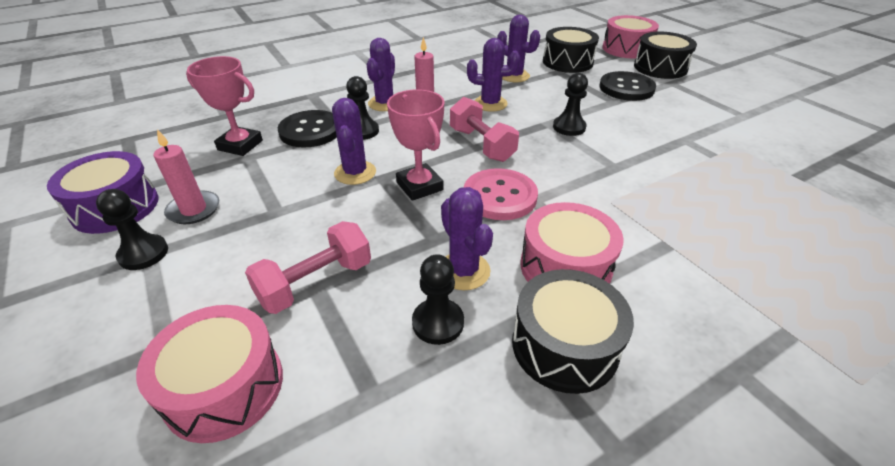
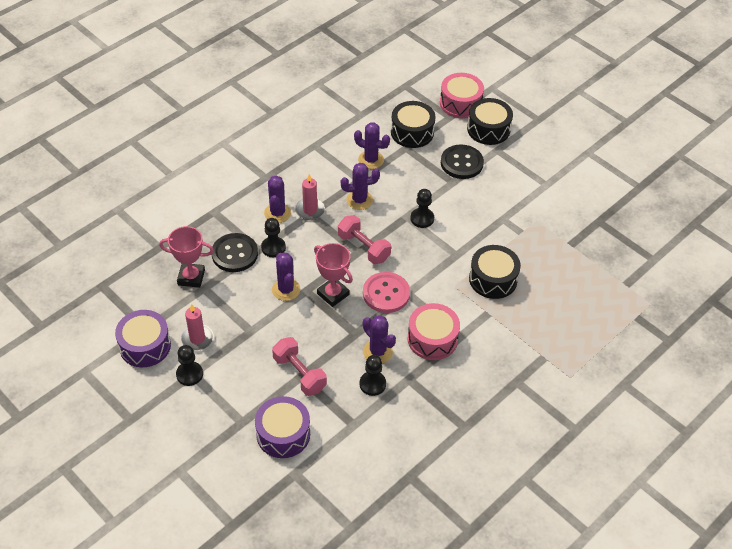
camera: 15 degrees left, 10 degrees up
(224, 387) = (283, 434): pink drum -> purple drum
(316, 283) = (299, 374): pink dumbbell -> pink dumbbell turned 75 degrees counterclockwise
(564, 345) = (437, 384): black drum -> black drum (493, 279)

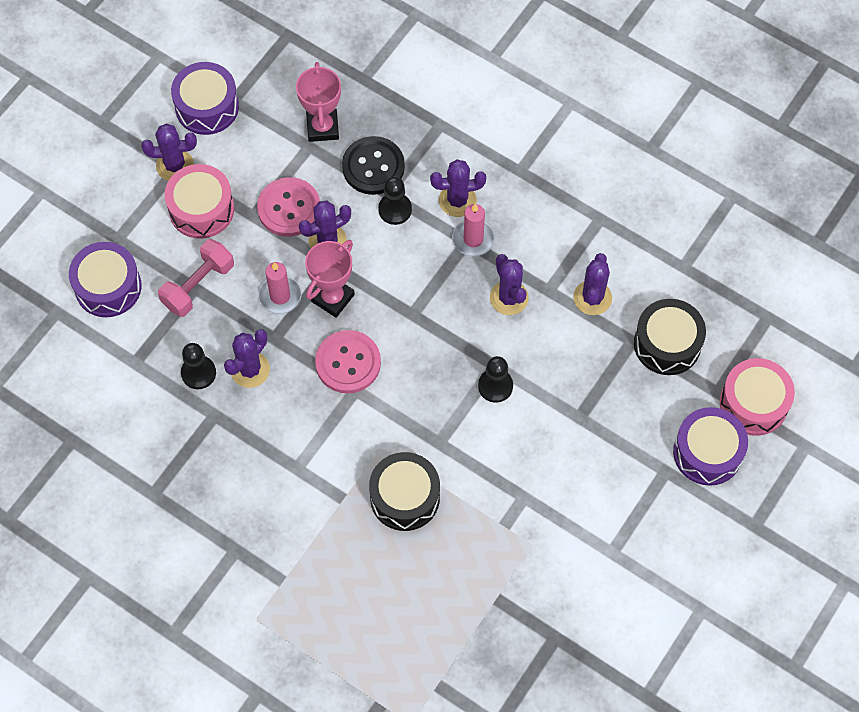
camera: 80 degrees right, 15 degrees up
(189, 374) = (175, 165): black pawn -> purple cactus
(197, 338) = (229, 160): pink candle -> pink candle (280, 296)
(252, 308) = (289, 208): none -> pink button
(363, 248) = (422, 320): pink dumbbell -> none
(432, 339) = (284, 433): pink drum -> pink drum (201, 209)
(461, 163) = (622, 424): black button -> none
(488, 129) = (707, 452): black drum -> purple drum

